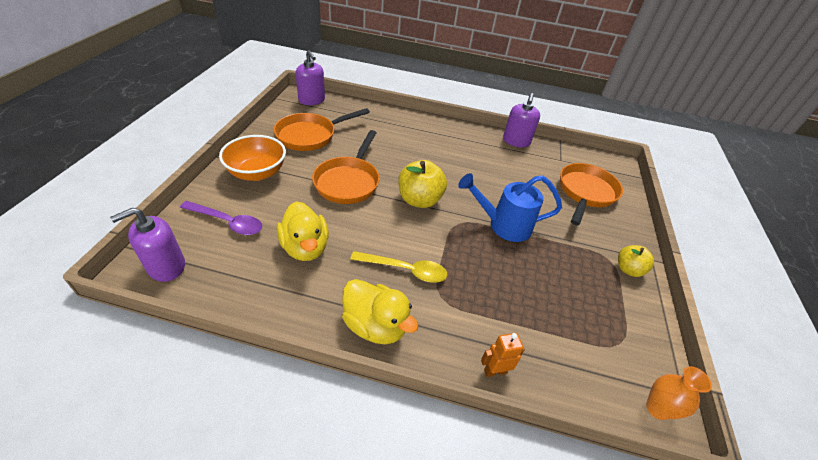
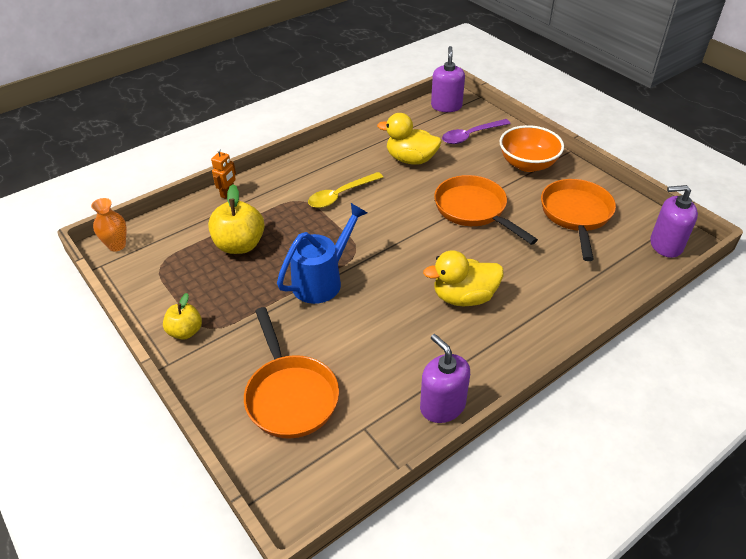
camera: 135 degrees right, 0 degrees up
(375, 325) = (314, 163): yellow duck -> yellow duck (464, 297)
(419, 200) = (408, 242): yellow apple -> yellow apple (240, 245)

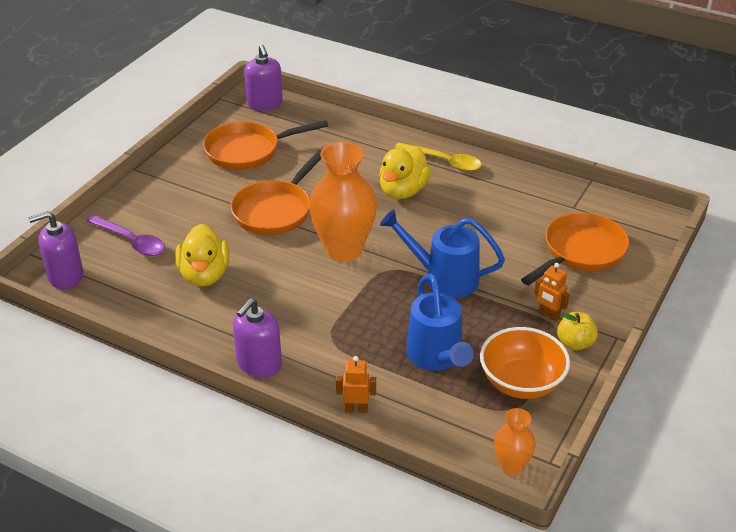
camera: 115 degrees left, 5 degrees down
(229, 329) = (549, 315): none -> orange robot
(240, 245) = (437, 357): yellow apple -> blue watering can
(341, 195) = (303, 309): yellow spoon -> yellow spoon (443, 161)
(397, 234) = (343, 250): none -> orange vase
(442, 406) = (522, 177): purple soap dispenser -> purple soap dispenser (259, 364)
(464, 297) = (403, 191): yellow duck -> yellow duck turned 60 degrees clockwise
(527, 164) = (174, 191): orange bowl -> orange bowl (521, 383)

